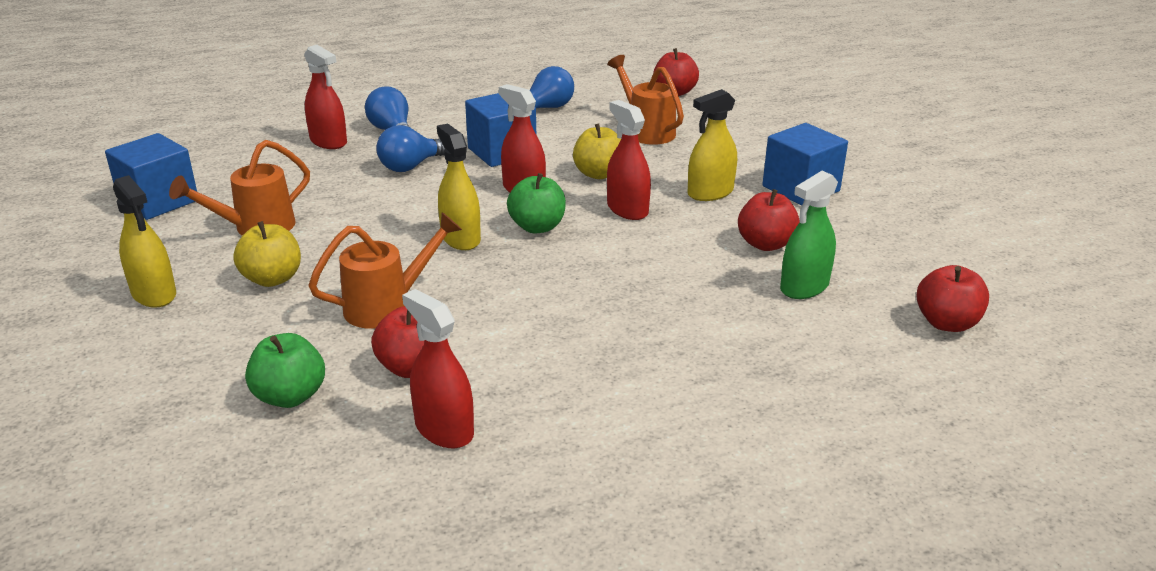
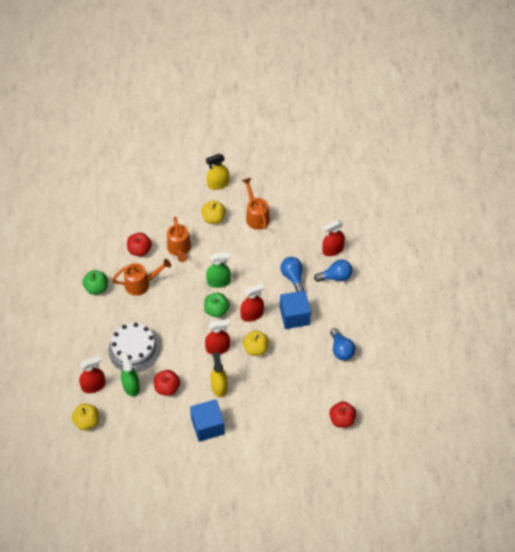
camera: 110 degrees right, 25 degrees up
(159, 201) = (293, 186): blue cube -> none
(290, 396) = (139, 217): green apple -> green apple (96, 288)
(444, 429) = (104, 252): red spray bottle -> red spray bottle (93, 386)
(460, 238) = (218, 282): yellow spray bottle -> green spray bottle
(646, 131) = (295, 386): orange watering can -> orange watering can (141, 284)
(711, 305) = (134, 349): none -> white cake
(946, 323) = (87, 421): red apple -> yellow apple

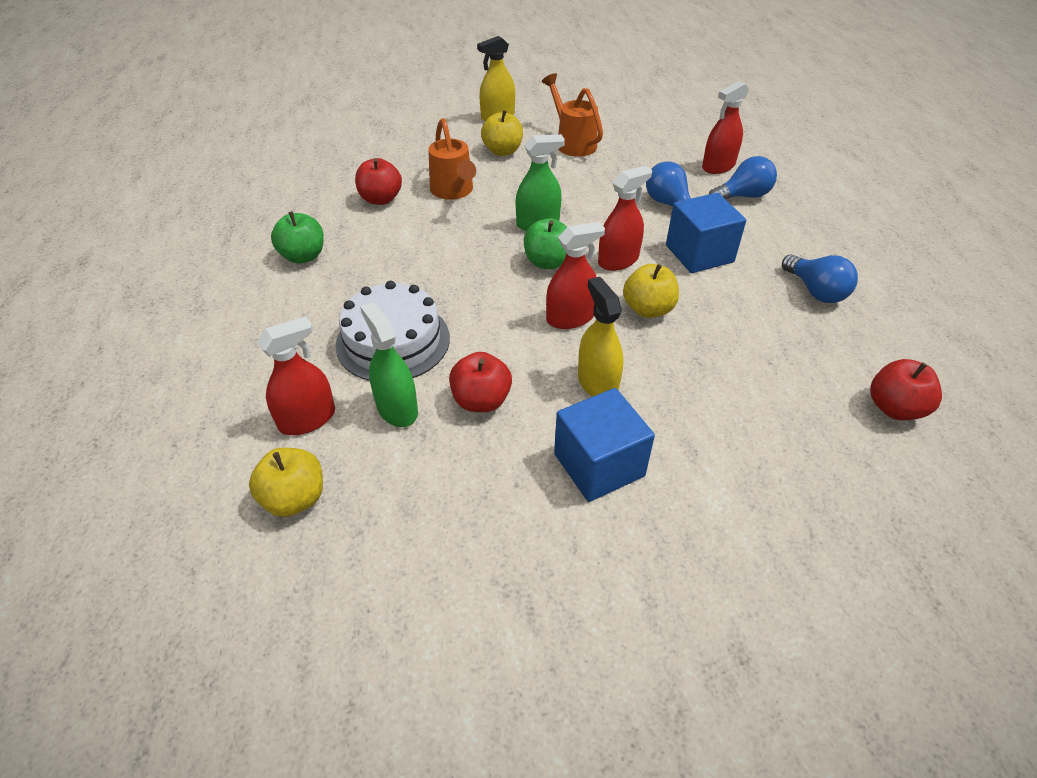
camera: 10 degrees left, 10 degrees down
(141, 284) = (391, 241): orange watering can -> none

